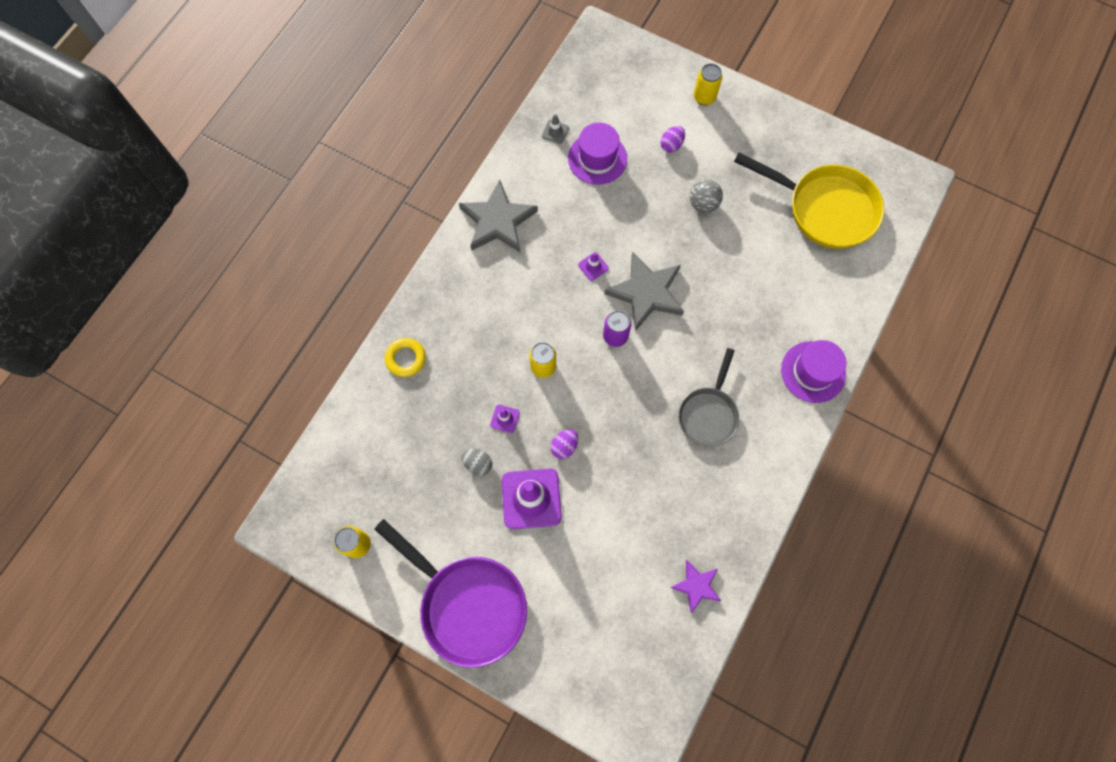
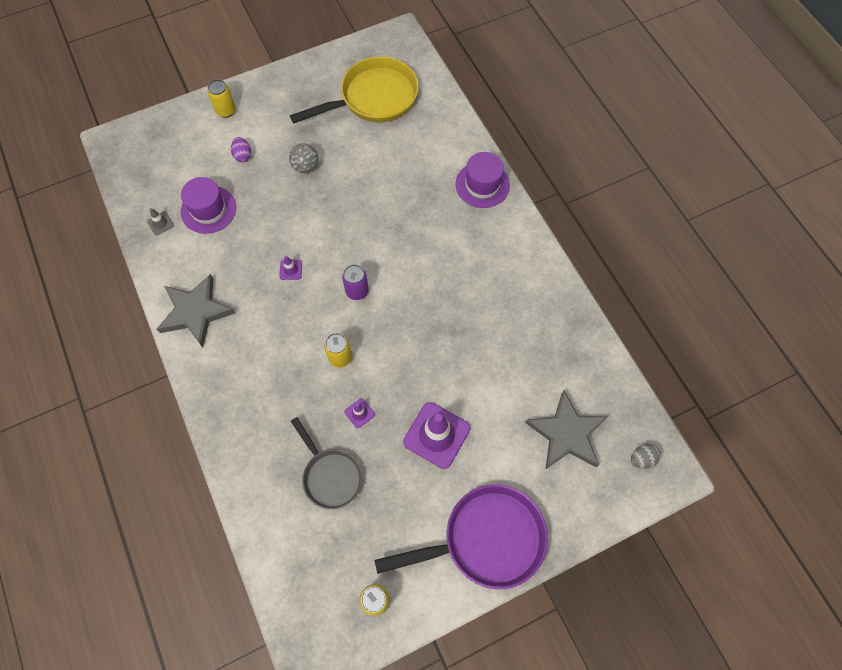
camera: 55 degrees left, 5 degrees down
(406, 358) = (250, 458): yellow ring -> none
(478, 464) = (380, 457): grey egg -> grey egg (642, 458)
(564, 446) = (414, 383): purple egg -> none
(646, 293) = (341, 248): grey star -> grey star (566, 434)
(696, 586) = (581, 362): purple star -> none
(708, 414) = (463, 269): grey pan -> grey pan (330, 475)

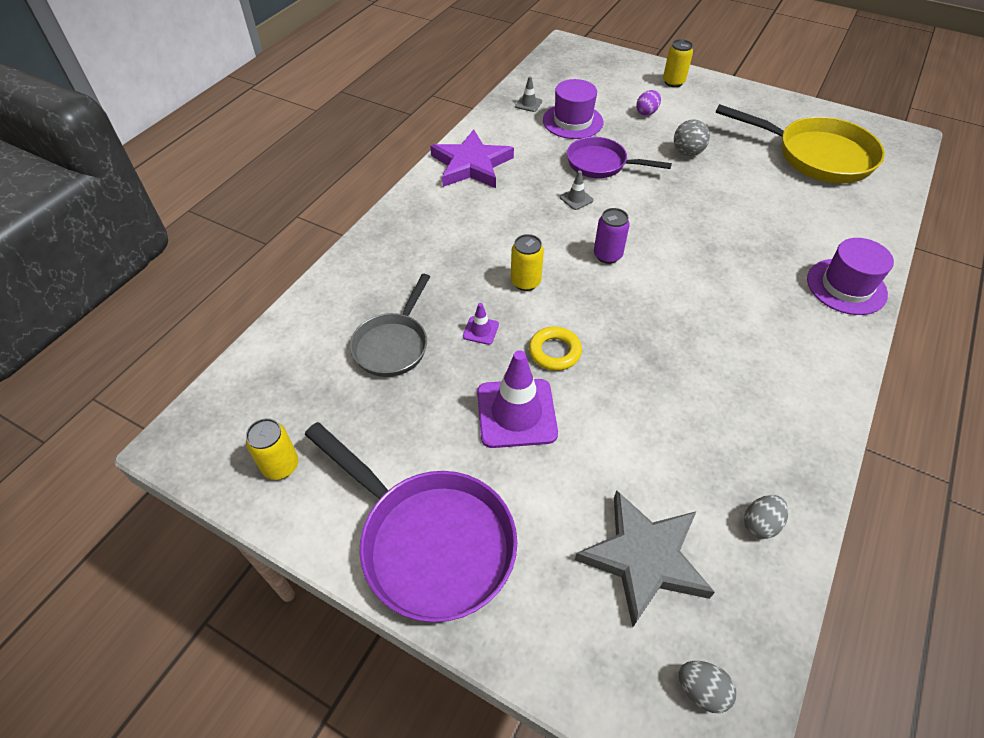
camera: 55 degrees right, 15 degrees down
(195, 312) = (471, 165): grey star -> purple star
(270, 227) = (601, 164): none -> purple pan
(291, 270) = (576, 199): purple traffic cone -> grey traffic cone
(409, 381) = (554, 352): none -> yellow ring
(585, 362) = (760, 524): none -> grey egg

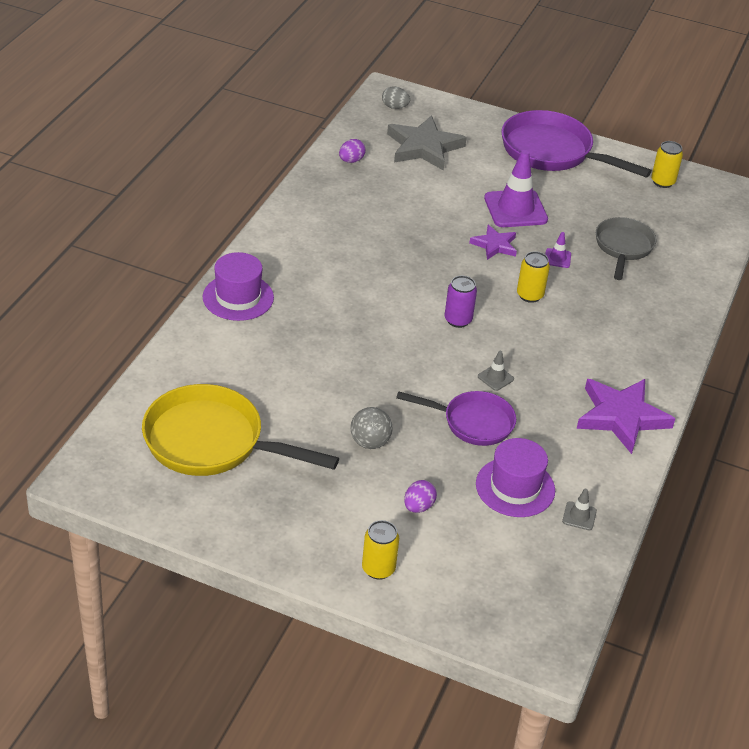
camera: 170 degrees right, 10 degrees down
(554, 352) = (494, 245): yellow ring -> purple star
(760, 524) = (351, 160): grey egg -> purple egg

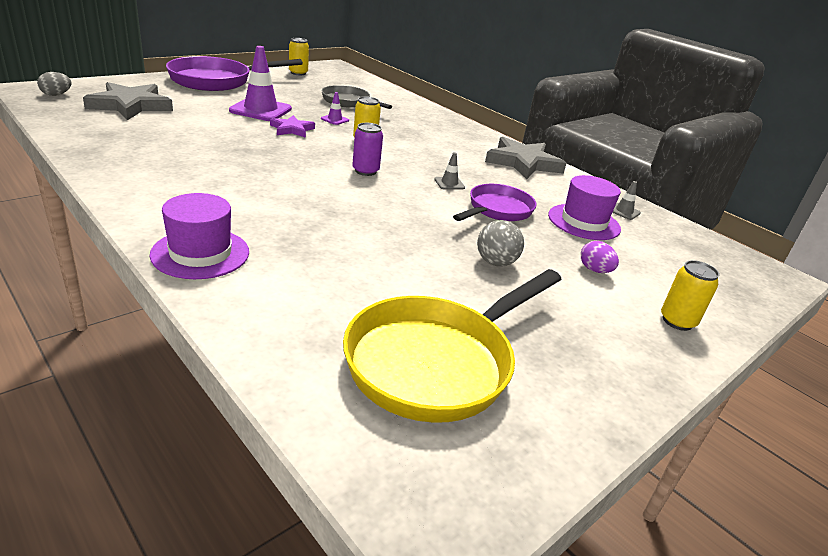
camera: 65 degrees left, 10 degrees down
(351, 160) = (90, 131): purple egg -> none
(621, 417) = (523, 163): purple star -> grey star

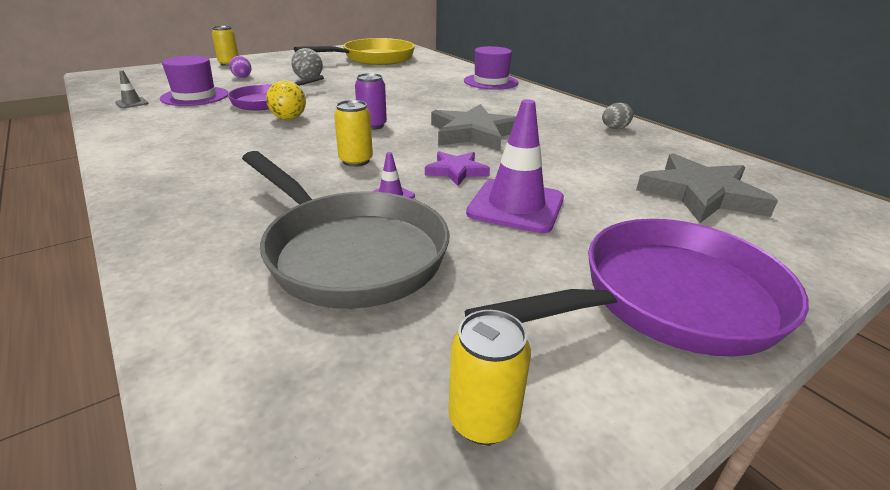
camera: 170 degrees left, 0 degrees up
(56, 95) = (823, 206): grey egg -> grey egg (614, 128)
(348, 102) = (349, 252): grey pan -> grey pan, size x1.62
(449, 183) = (289, 118): grey traffic cone -> yellow ball
(523, 163) = (153, 143): grey star -> grey star (474, 133)

